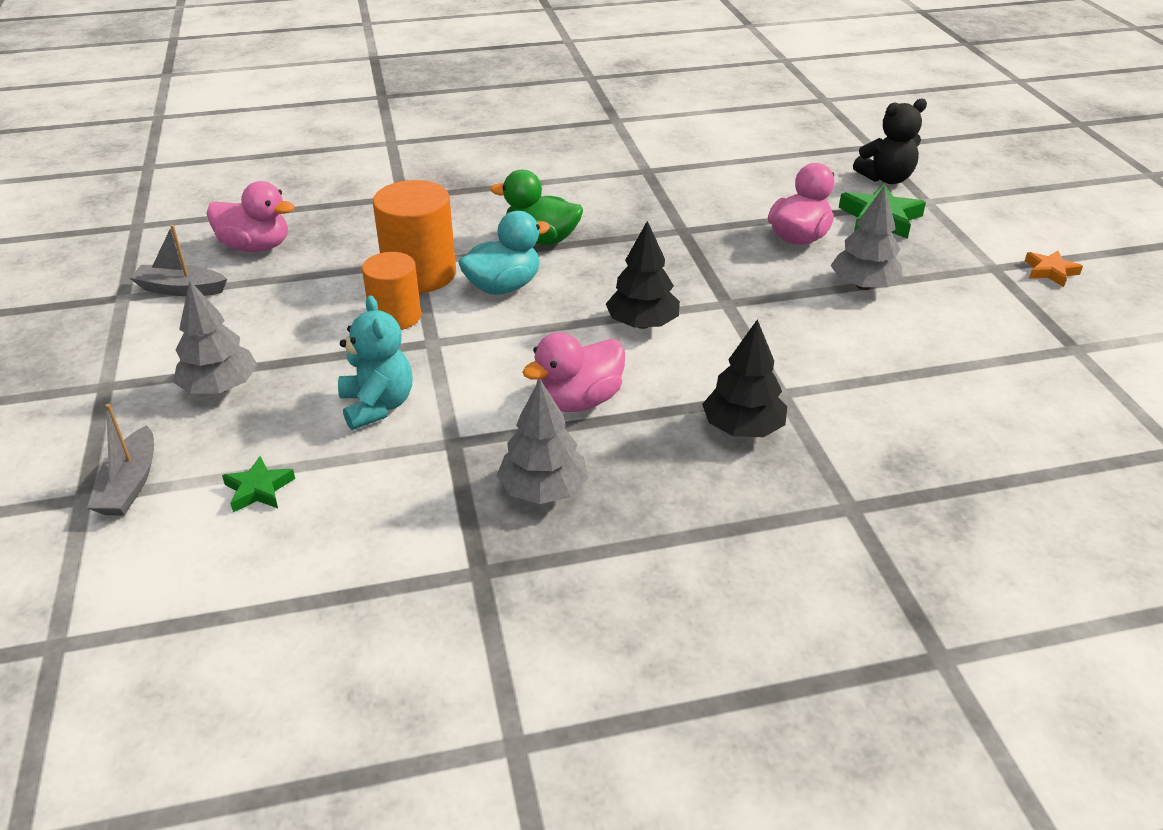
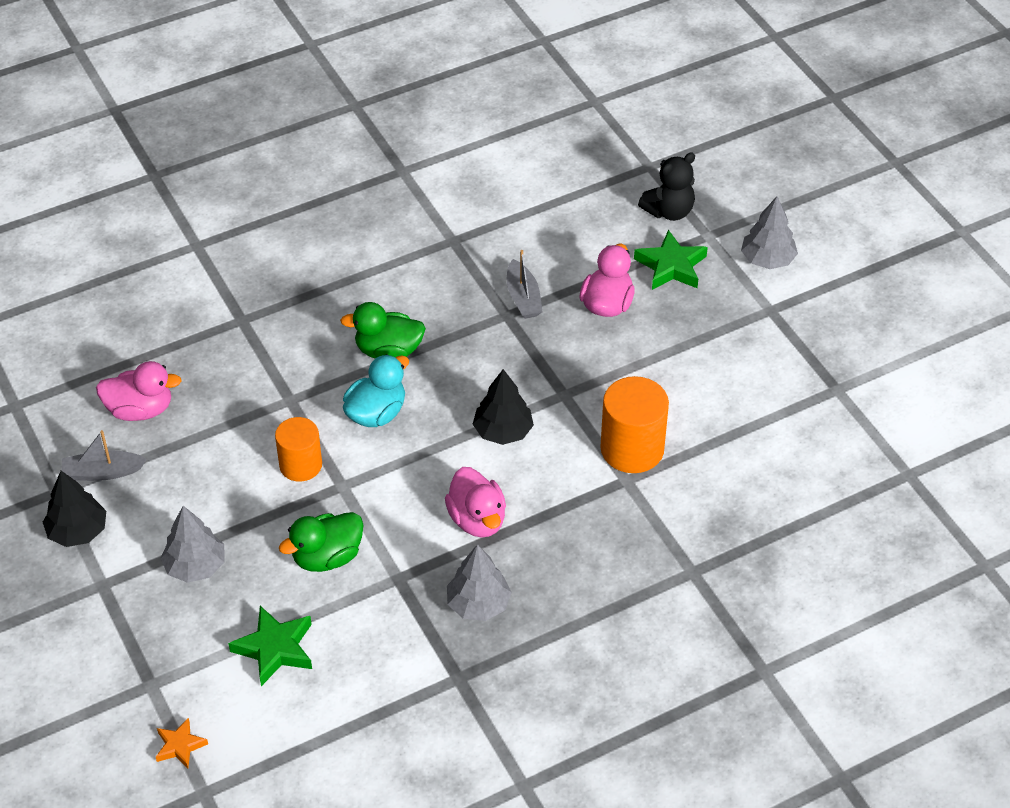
camera: 15 degrees left, 10 degrees up
(130, 484) = (178, 665): grey boat -> grey boat (523, 298)
(259, 489) = (275, 648): green star -> green star, size x1.67
(377, 406) = (327, 557): turquoise teddy bear -> green duck
(420, 274) = (300, 413): orange cylinder -> orange cylinder (632, 449)
(578, 401) = (477, 520): pink duck -> pink duck turned 60 degrees counterclockwise
(742, 428) = (604, 519): black tree -> black tree (77, 531)
(863, 286) = (669, 352): grey tree -> grey tree (767, 260)
(1050, 271) = (815, 306): orange star -> orange star (180, 746)

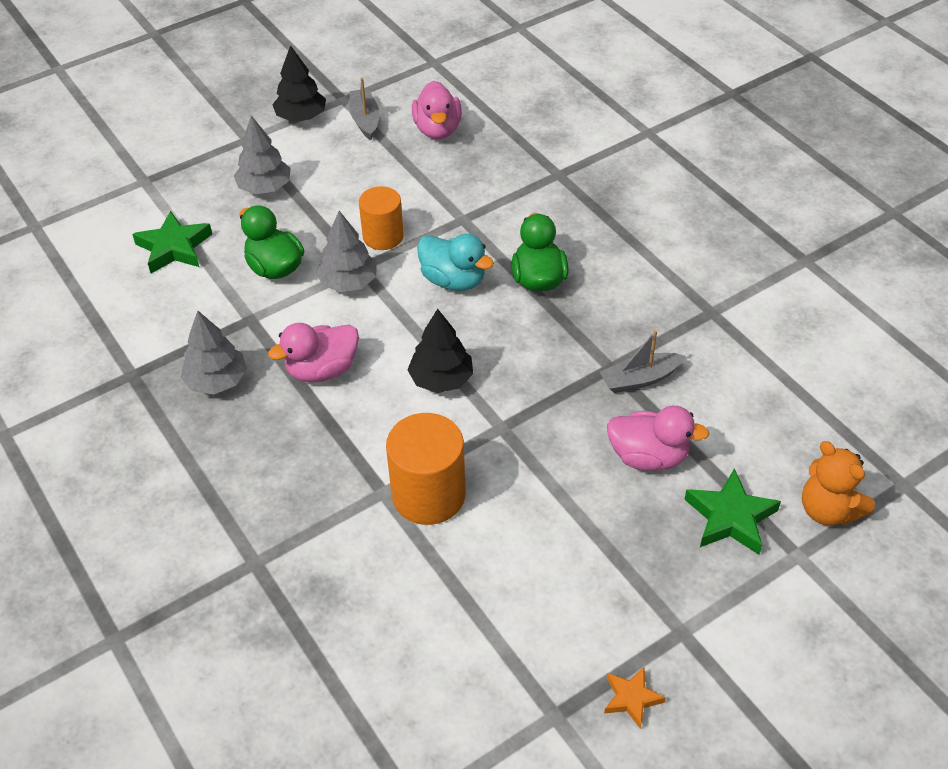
camera: 85 degrees right, 0 degrees up
(180, 746) = (81, 206): orange star -> orange star (631, 698)
(669, 211) = (828, 510): black teddy bear -> orange teddy bear
(767, 260) = (774, 626): grey tree -> grey tree (348, 282)

